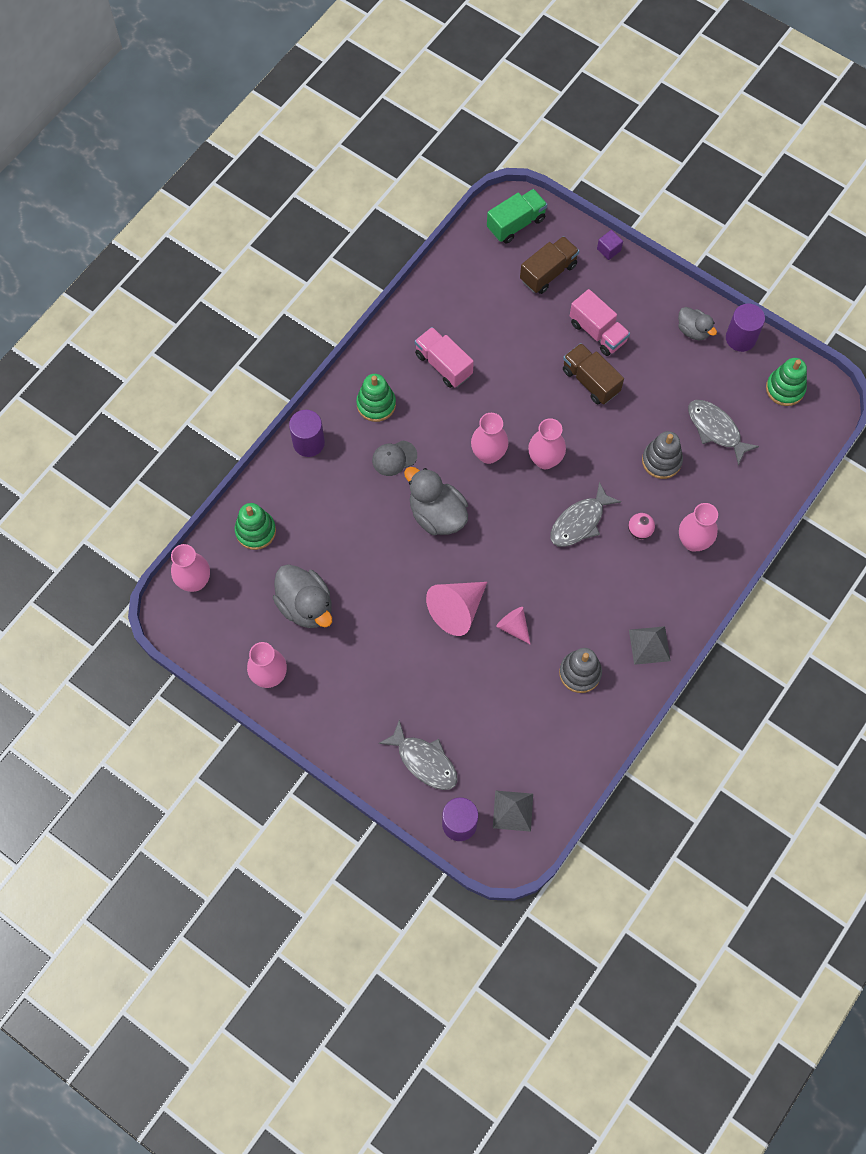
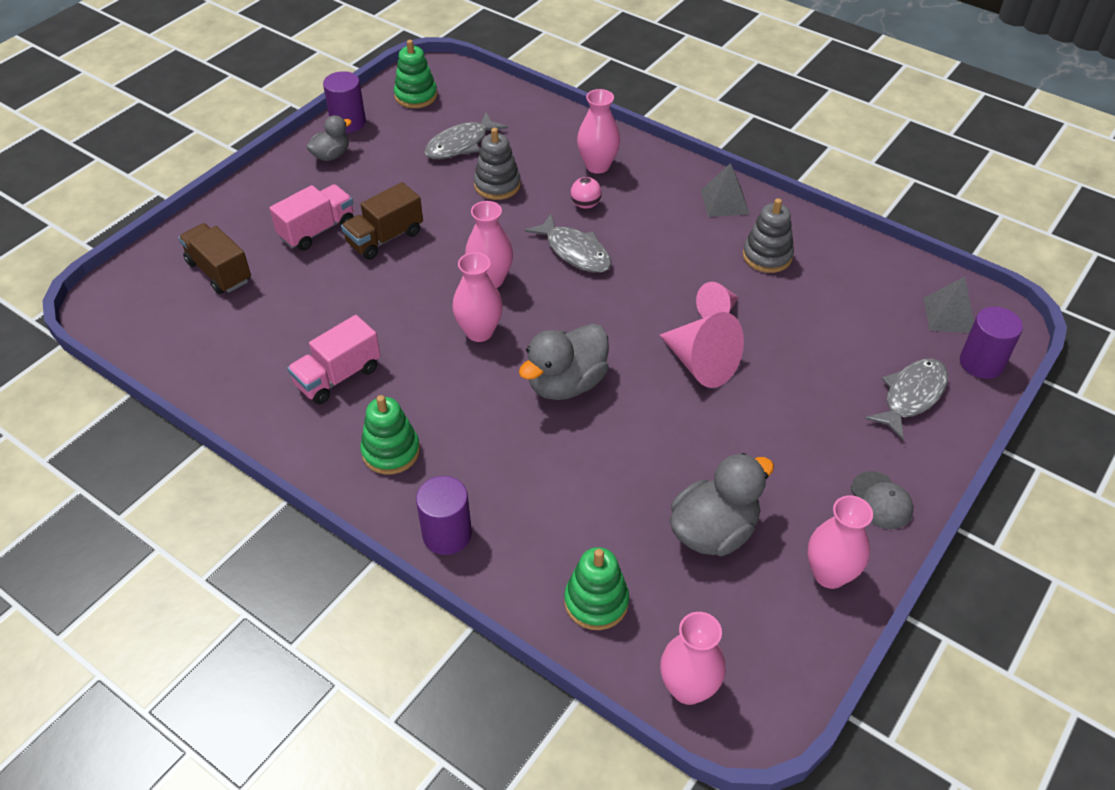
camera: 90 degrees left, 20 degrees down
(394, 458) = (479, 430): grey cap -> grey cap (881, 500)
(516, 224) = (133, 301): green truck -> none
(608, 250) = (201, 218): purple cube -> none

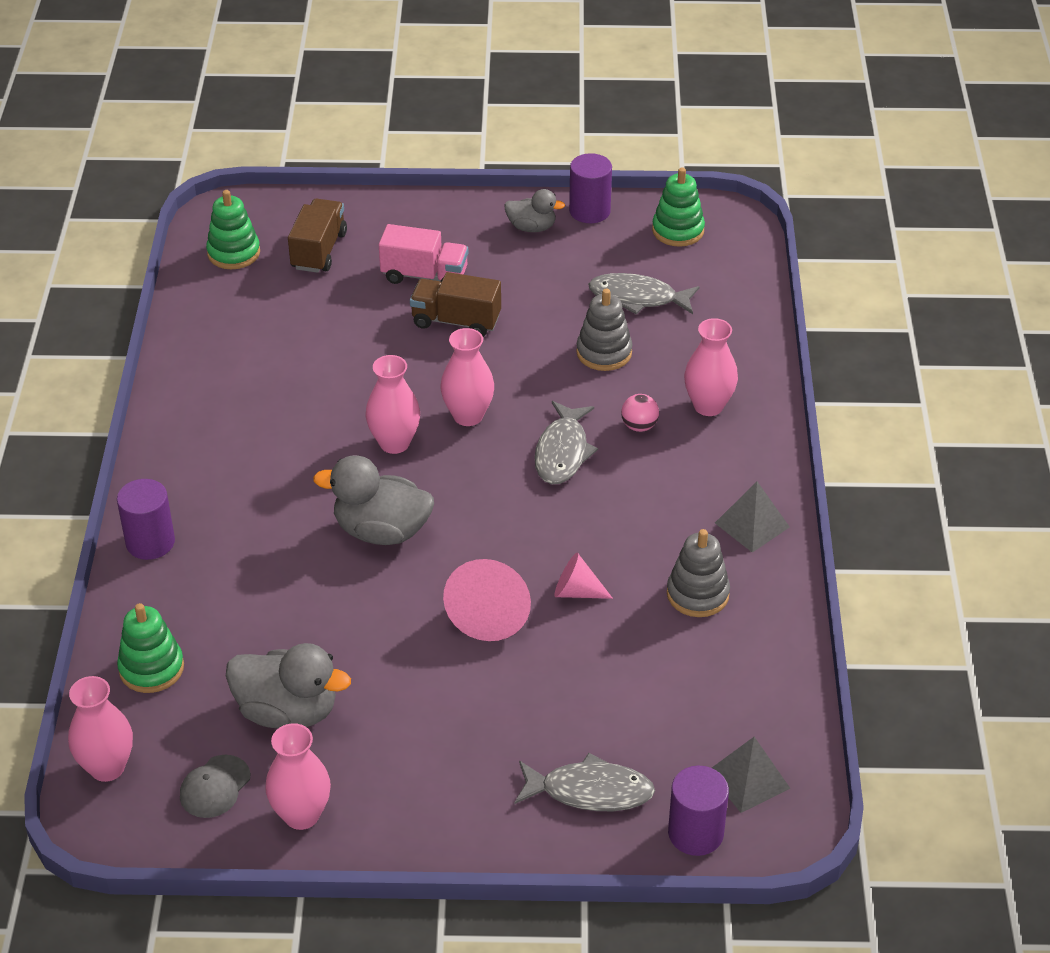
camera: 55 degrees right, 5 degrees down
(338, 376) = (263, 387): pink truck -> none
(391, 451) = (209, 463): green stacking toy -> green stacking toy (234, 253)
(881, 500) = (424, 819): grey cap -> grey cap (215, 787)

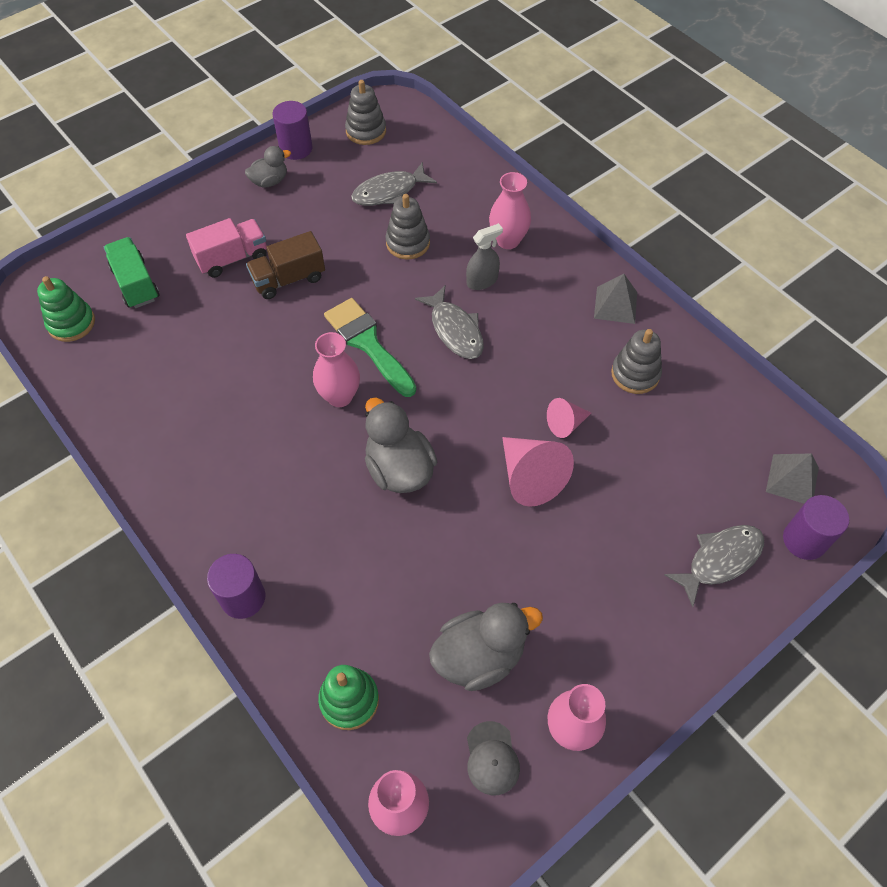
camera: 40 degrees left, 15 degrees up
(319, 251) = (136, 284): brown truck -> green truck
(381, 531) = (399, 469): grey duck -> grey duck turned 90 degrees clockwise
(468, 416) = (368, 343): pink vase -> green brush
(639, 426) = (482, 281): pink ball -> grey spray bottle
(678, 230) = (366, 131): green stacking toy -> grey stacking toy

